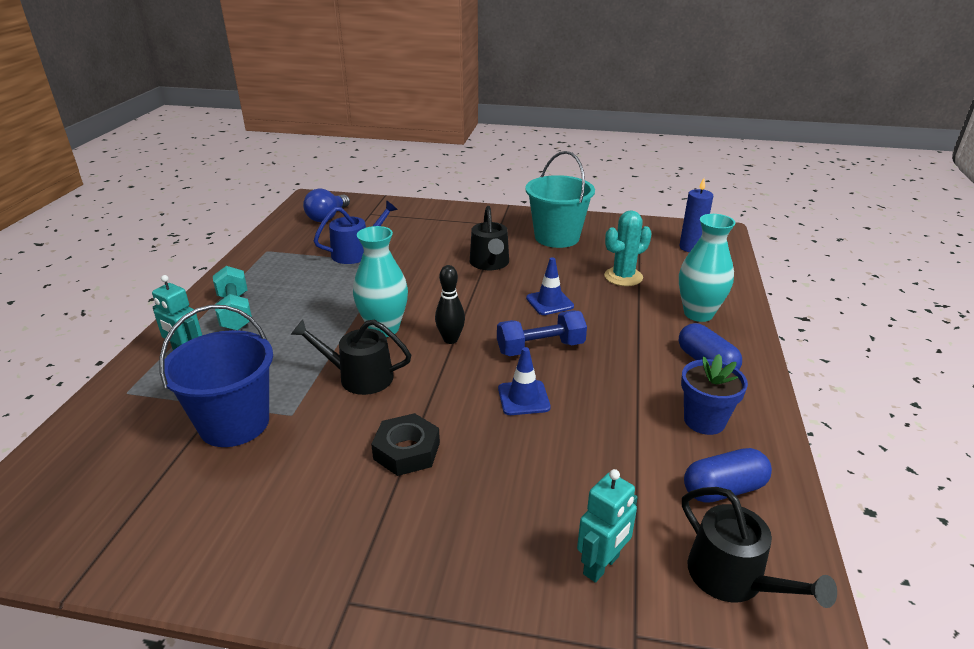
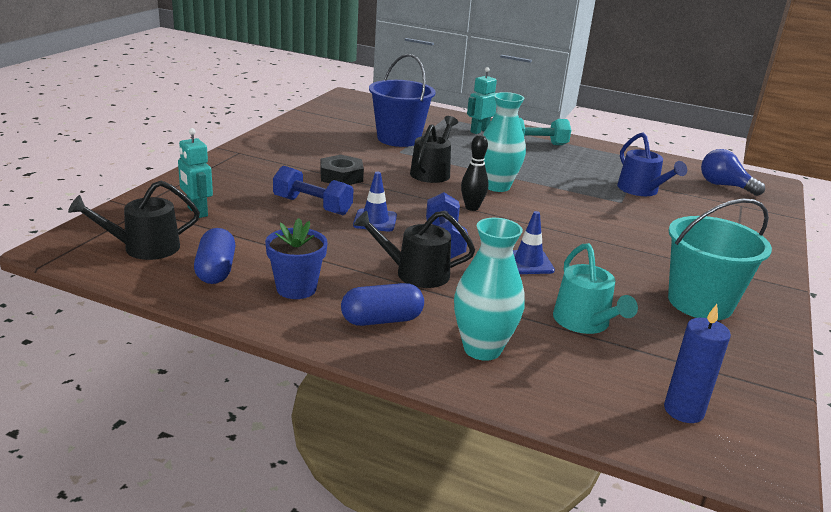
camera: 100 degrees right, 5 degrees down
(490, 263) = (620, 248): black watering can -> black watering can (415, 273)
(514, 455) = (312, 206): none -> blue dumbbell
(623, 277) = (584, 322): turquoise cactus -> turquoise watering can

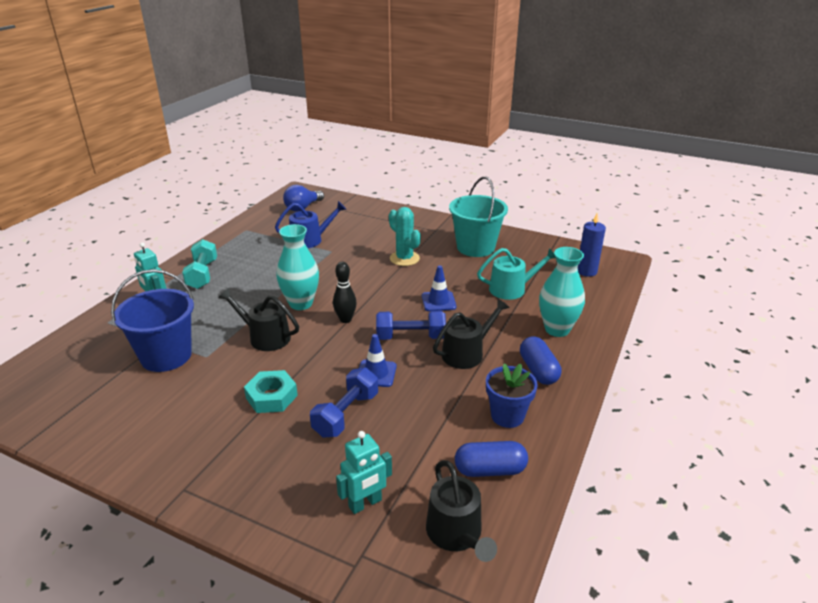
camera: 85 degrees left, 5 degrees up
(341, 176) = (271, 397): black nut -> turquoise nut
(415, 273) = (466, 353): black watering can -> black watering can turned 135 degrees counterclockwise
(629, 245) = (404, 258): none -> turquoise cactus

